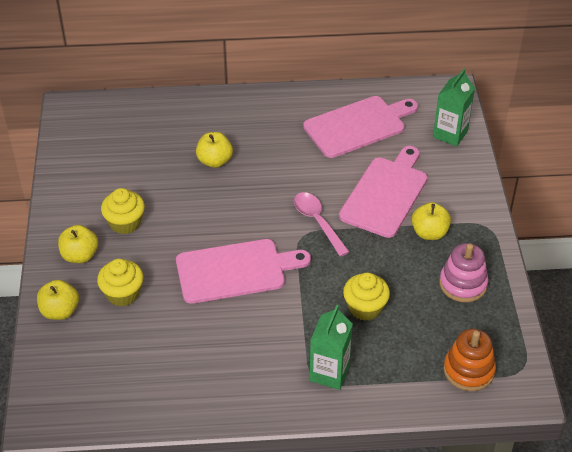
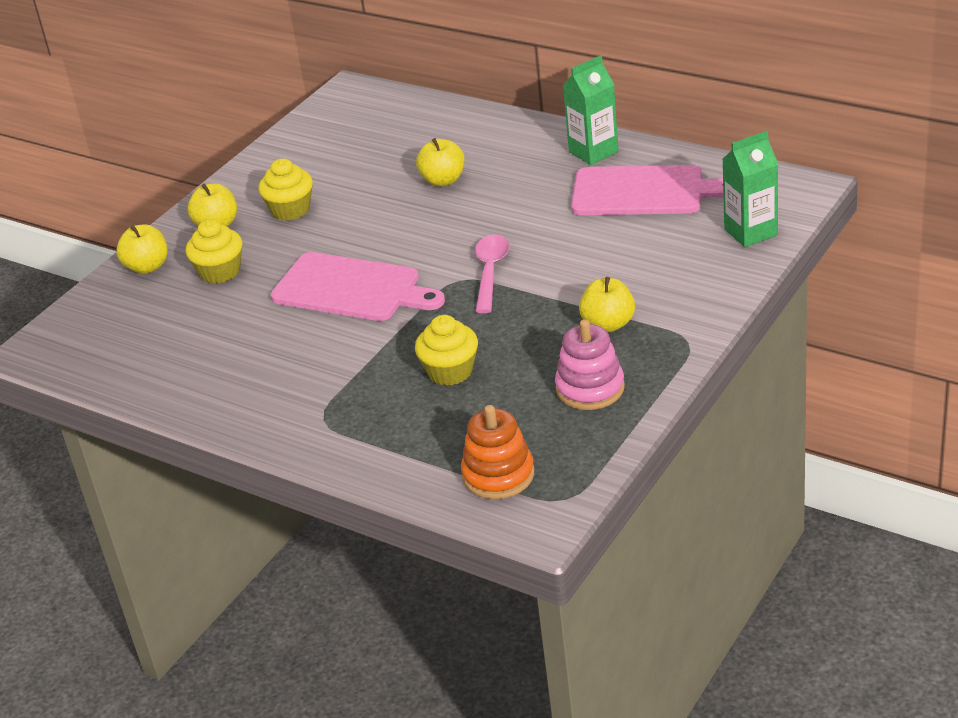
camera: 40 degrees right, 10 degrees down
(329, 373) = (343, 418): green carton -> green carton (593, 152)
(386, 194) = (600, 269): pink cutting board -> none

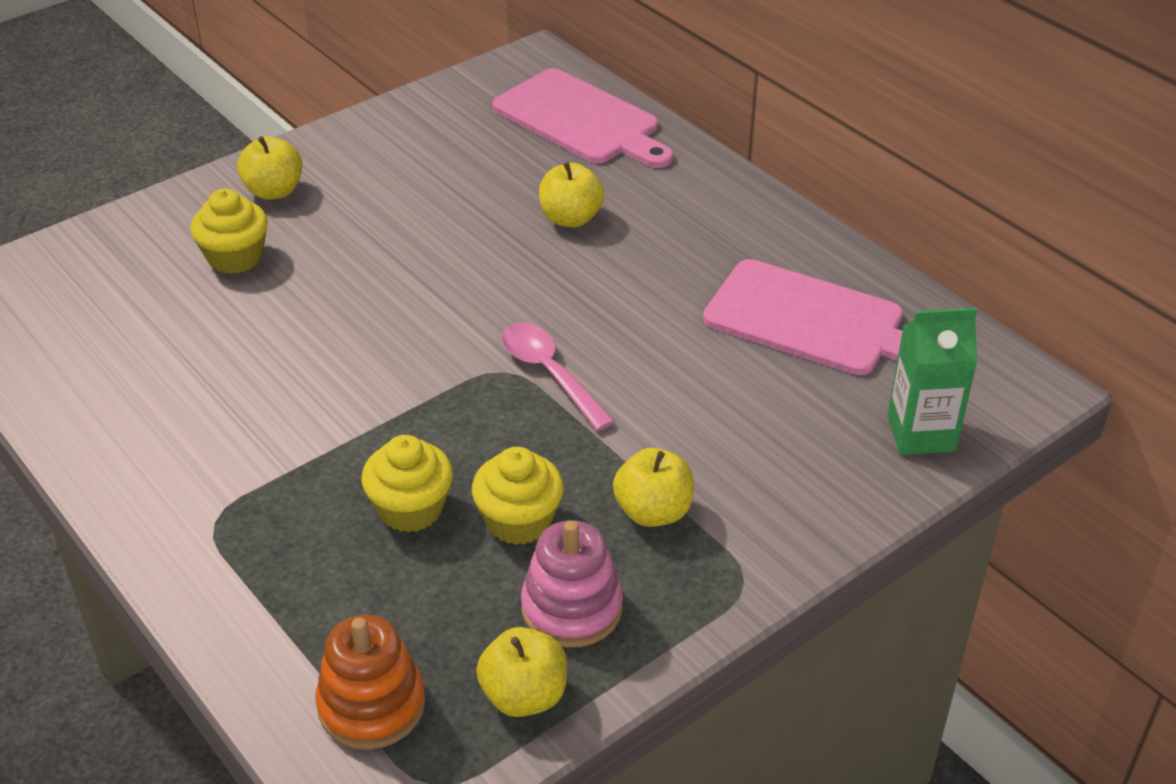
camera: 15 degrees right, 5 degrees up
(147, 267) = (161, 222): yellow apple -> yellow apple (524, 696)
(290, 210) = (369, 199): yellow cupcake -> yellow cupcake (519, 521)
(352, 289) = (369, 337): pink cutting board -> pink cutting board (581, 120)
(490, 272) = (549, 373): pink spoon -> pink spoon turned 60 degrees counterclockwise
(593, 152) = (778, 239): green carton -> none

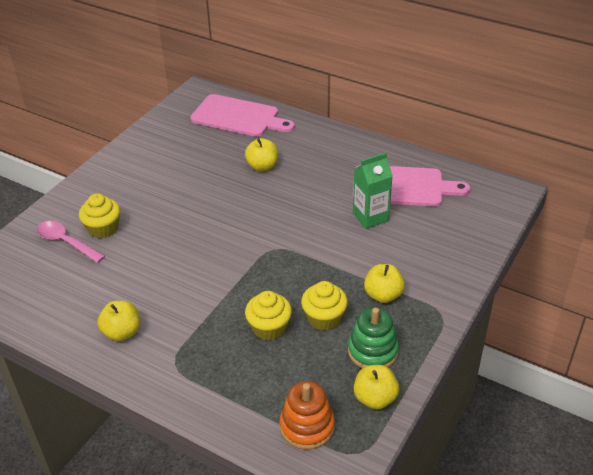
camera: 20 degrees left, 0 degrees up
(274, 191) = (103, 190): yellow apple -> yellow apple (122, 332)
(549, 373) = (296, 244): pink spoon -> pink spoon (66, 242)
(572, 608) = (372, 351): pink stacking toy -> green stacking toy
(921, 434) = (479, 225): green carton -> green carton (370, 217)

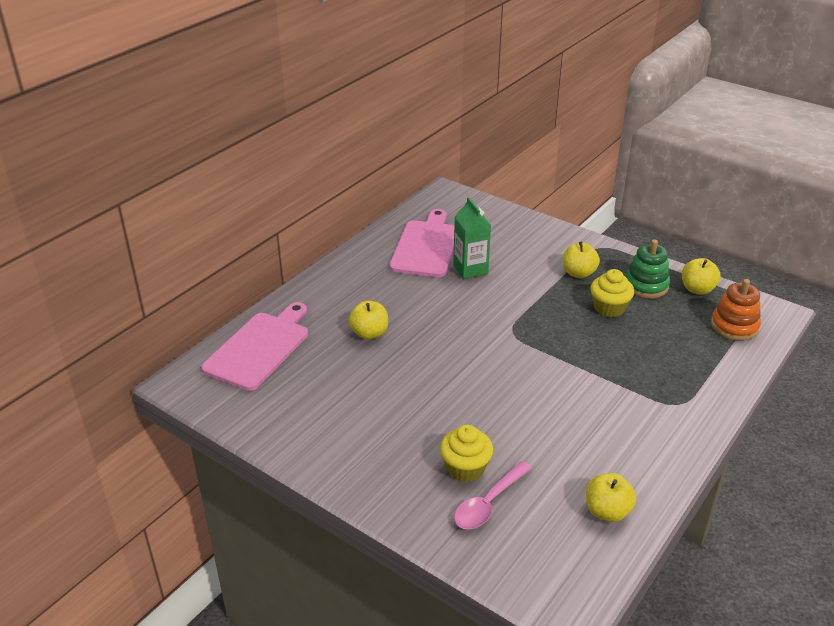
camera: 85 degrees left, 5 degrees down
(122, 332) = (640, 444): yellow apple -> yellow apple (607, 511)
(269, 328) = (624, 341): yellow cupcake -> none

